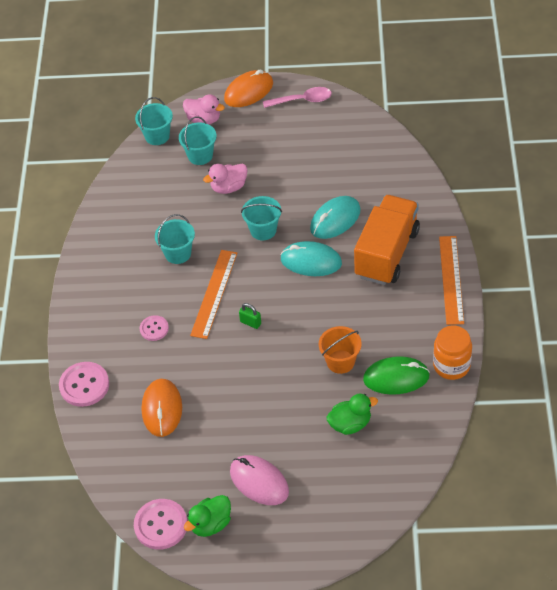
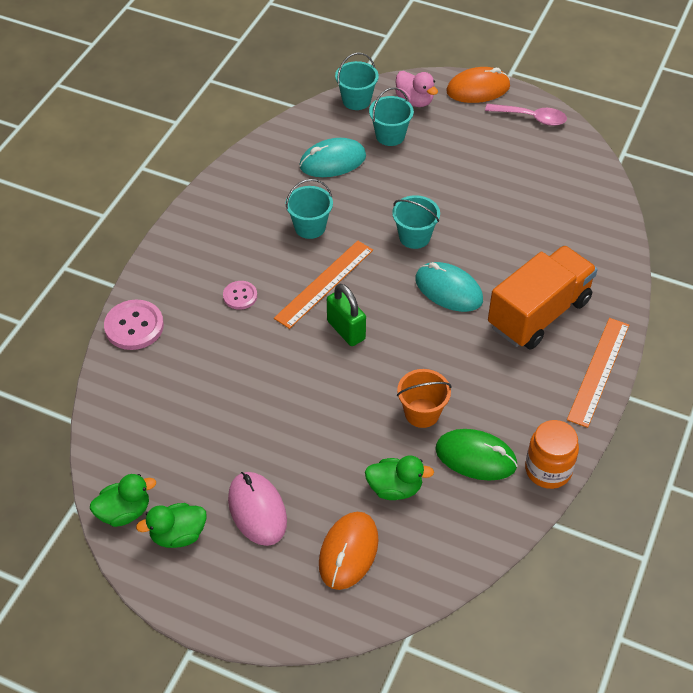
camera: 20 degrees right, 0 degrees up
(161, 525) = (124, 512): pink button -> green duck
(162, 409) = (199, 385): orange mouse -> orange mouse (348, 552)
(228, 187) = (402, 179): pink duck -> none
(250, 323) = (346, 330): green padlock -> green padlock, size x1.74
(335, 220) = (500, 255): turquoise mouse -> turquoise mouse (332, 161)

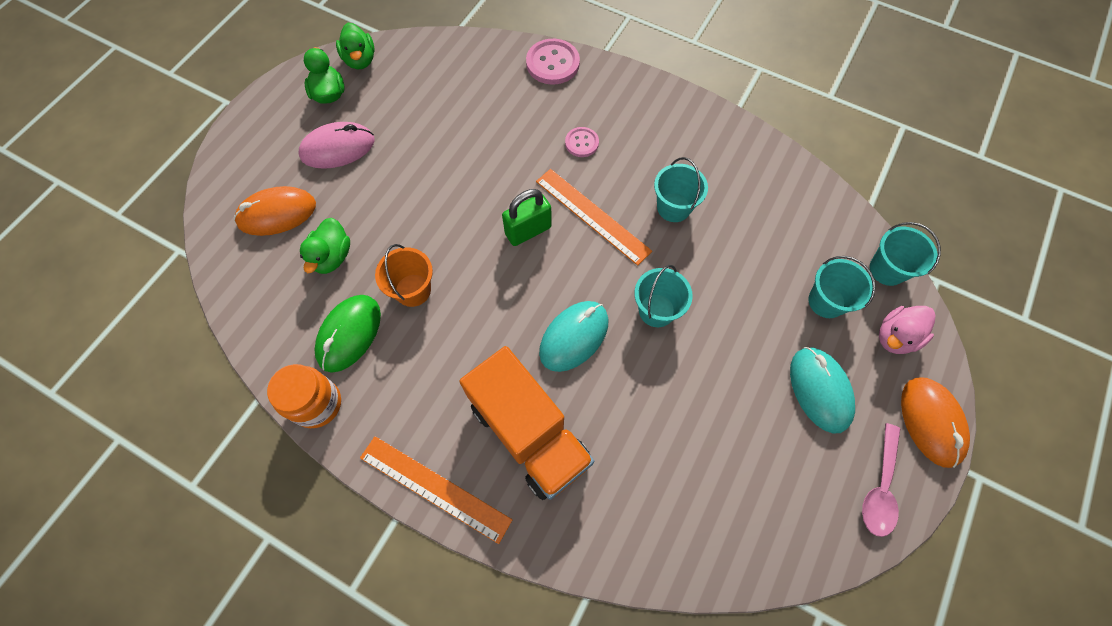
camera: 95 degrees right, 15 degrees up
(332, 161) = (777, 236): turquoise mouse -> turquoise mouse (819, 390)
(348, 552) = (277, 213): orange mouse -> orange mouse turned 45 degrees counterclockwise

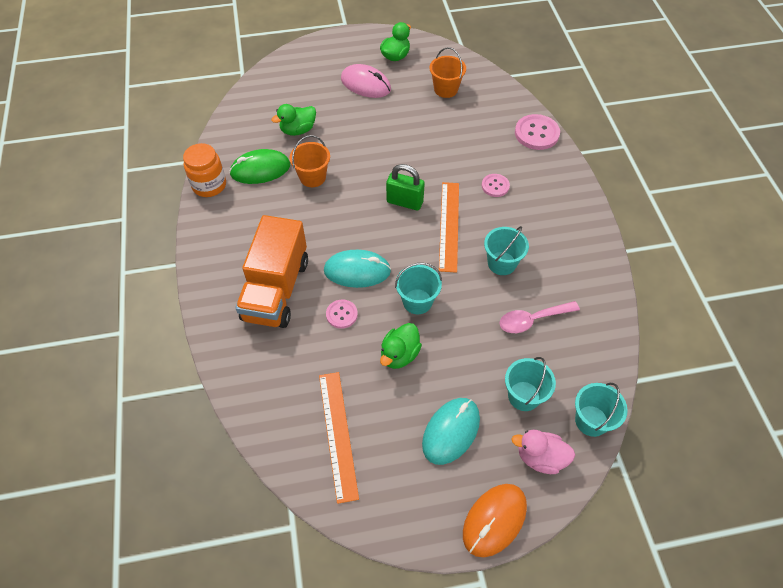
camera: 50 degrees right, 10 degrees down
(277, 213) = (300, 90): orange mouse -> none
(360, 60) = (432, 52): green duck -> green duck (399, 354)
(422, 88) = (446, 89): none -> orange bucket
(434, 488) = (206, 268): orange ruler -> orange ruler (338, 434)
(614, 390) = (341, 314): none -> pink button
(880, 488) = (412, 512): pink spoon -> pink spoon (532, 320)

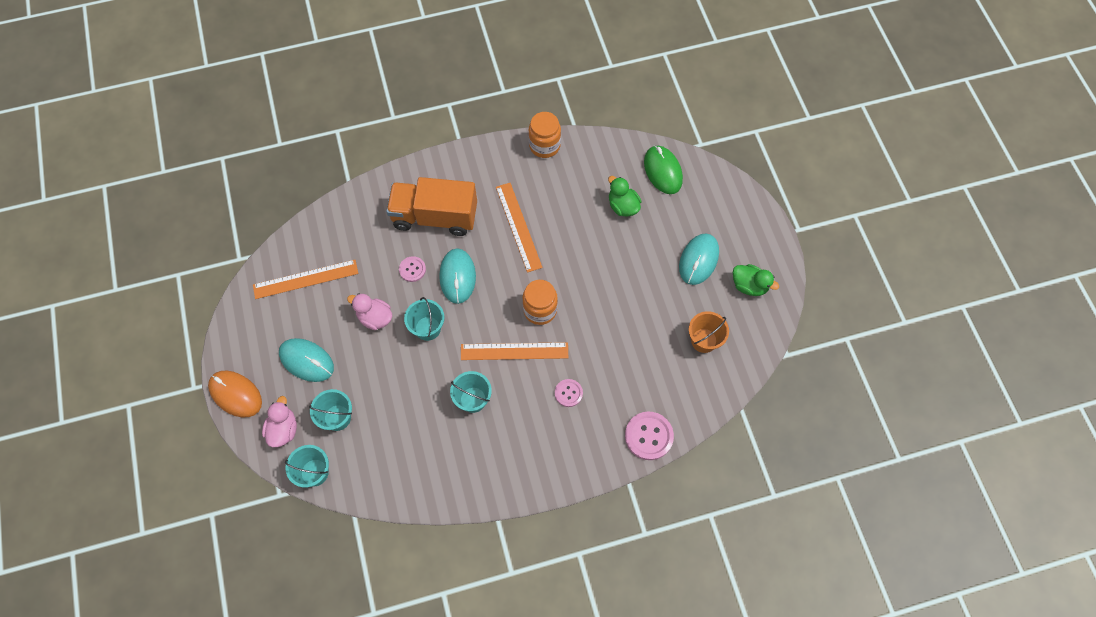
camera: 85 degrees right, 10 degrees up
(260, 169) = (567, 182): green mouse -> green mouse (663, 171)
(304, 214) = (518, 226): none -> orange ruler
(312, 177) = (563, 227): orange bucket -> none
(365, 84) = (698, 260): pink mouse -> turquoise mouse
(399, 354) = (375, 318): green duck -> pink duck
(404, 202) = (540, 310): green padlock -> orange jar
(532, 320) = (412, 426): pink spoon -> none

